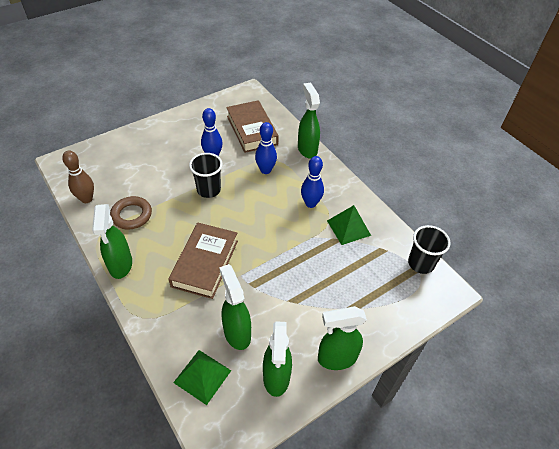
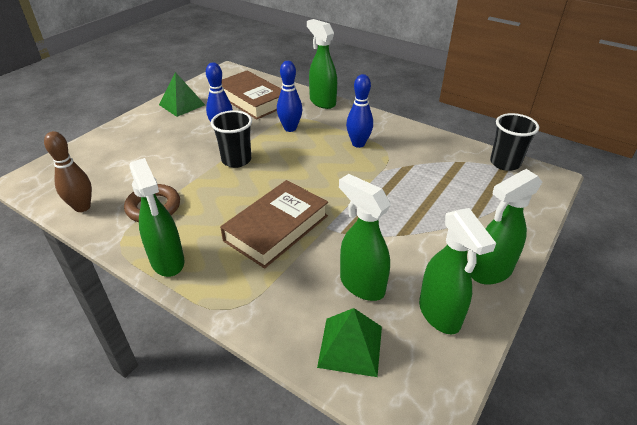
camera: 20 degrees left, 10 degrees down
(205, 263) = (276, 228): brown book -> brown book turned 45 degrees clockwise
(348, 228) = (412, 153): green pyramid -> green pyramid (182, 104)

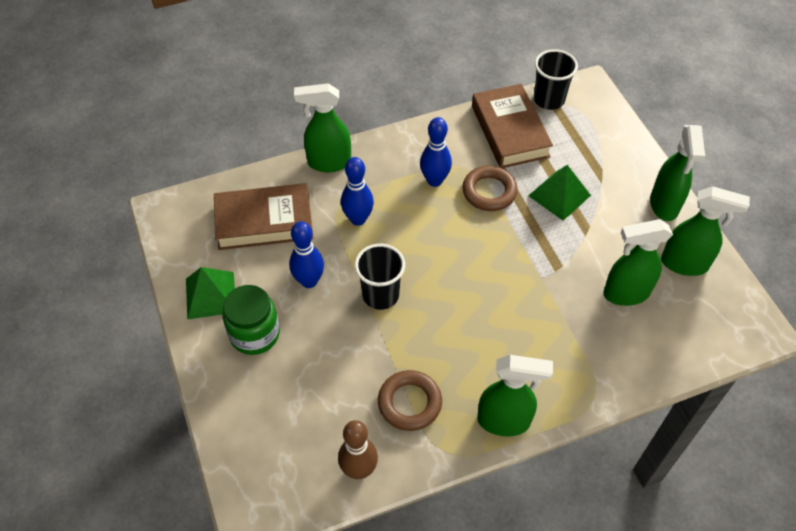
camera: 55 degrees left, 15 degrees up
(165, 128) = (255, 334): none -> green jar
(276, 228) = (516, 315): brown book -> brown book (510, 131)
(350, 346) = (680, 336): green pyramid -> green pyramid (559, 195)
(378, 170) = (489, 192): none -> brown ring

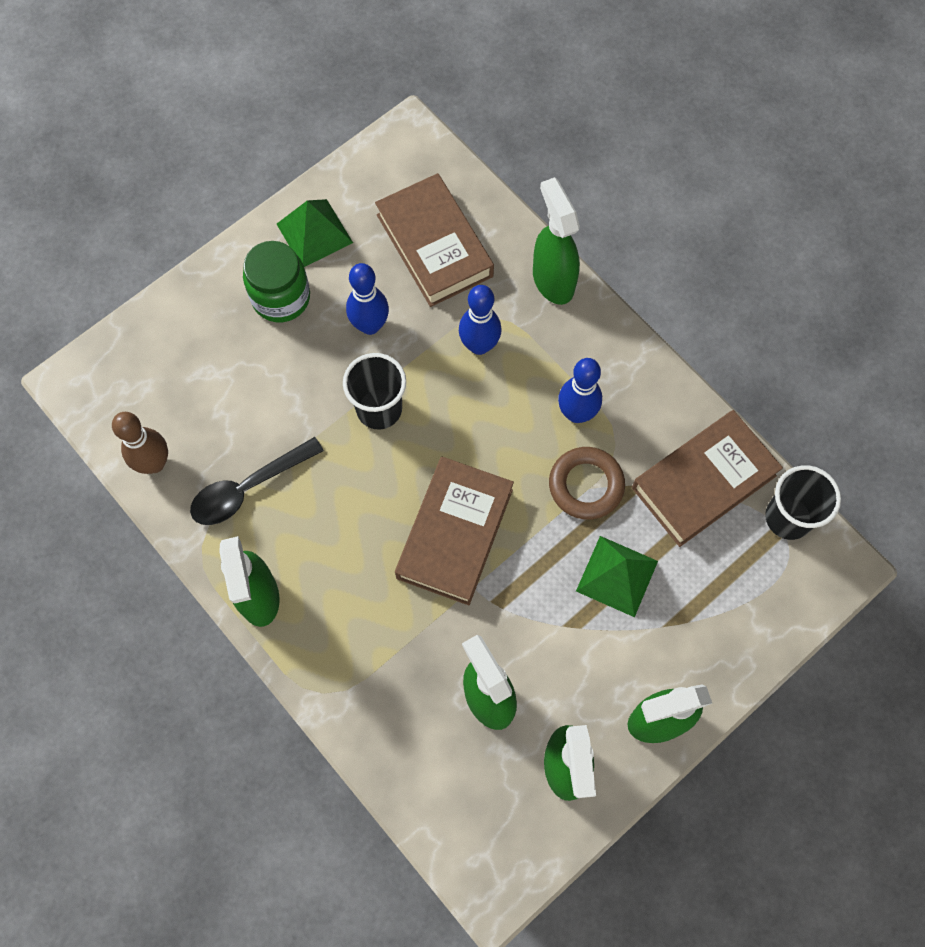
camera: 70 degrees right, 15 degrees up
(409, 403) = (249, 488): brown ring -> black spoon
(497, 277) = (455, 533): none -> brown book

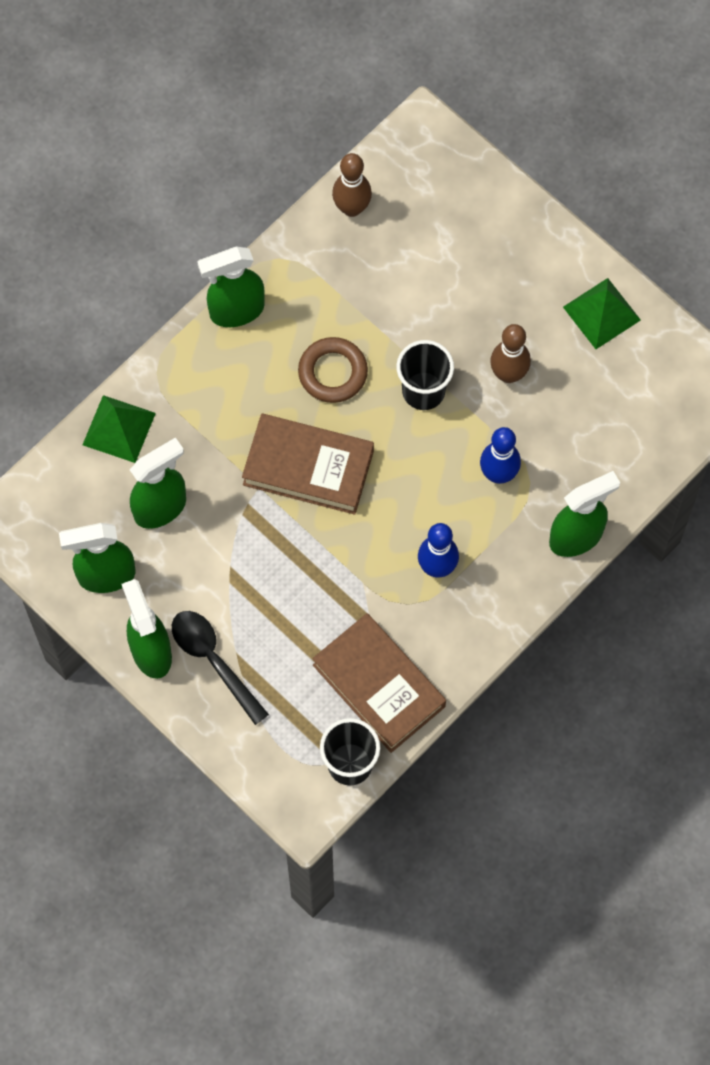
camera: 85 degrees right, 0 degrees up
(249, 488) = (336, 289): black spoon -> black spoon (214, 661)
(281, 297) = (528, 292): green jar -> none
(370, 325) = (508, 374): blue bowling pin -> brown bowling pin
(434, 245) = (601, 424): brown book -> none
(586, 485) = (365, 579): brown ring -> brown ring (333, 372)
(617, 576) = (280, 611): green pyramid -> green pyramid (119, 429)

